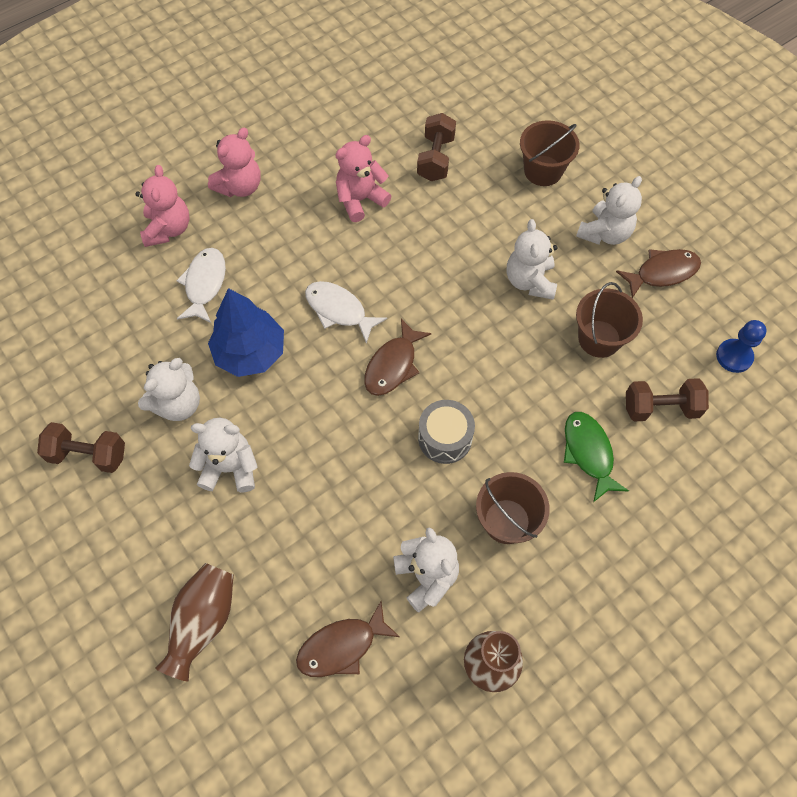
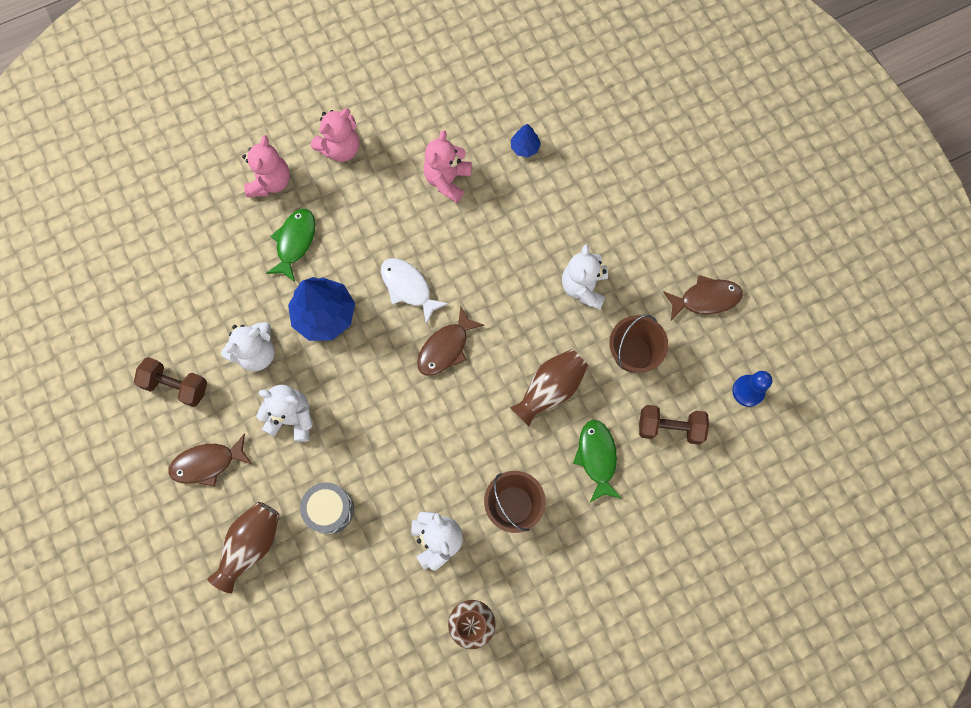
camera: 10 degrees right, 10 degrees up
(204, 284) = (295, 242): white fish -> green fish
(342, 646) = (358, 585): brown fish -> brown fish (207, 463)
(360, 200) = (447, 180): pink teddy bear -> pink teddy bear turned 45 degrees counterclockwise
(436, 158) = (525, 147): brown dumbbell -> blue tree
(445, 438) = (477, 423): grey drum -> grey drum (330, 510)
(518, 390) = (550, 390): none -> brown vase
(543, 171) = (622, 176): brown bucket -> none
(604, 233) = (663, 250): white teddy bear -> none

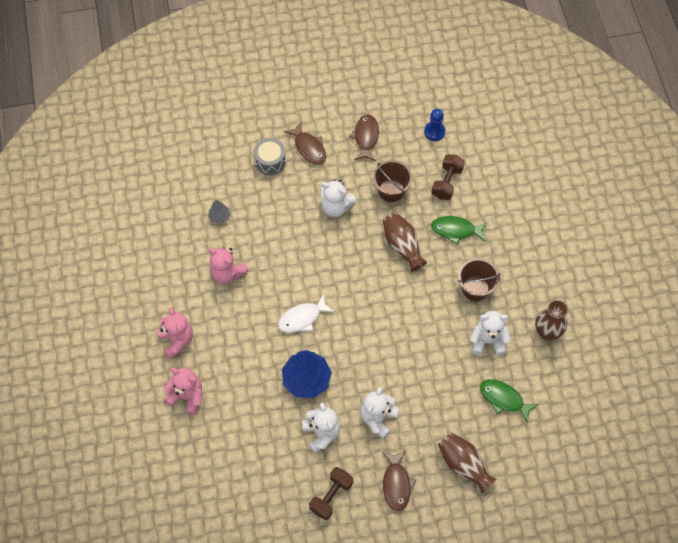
camera: 75 degrees left, 10 degrees down
(295, 242) = (242, 388): green fish -> green fish (503, 399)
(330, 510) = (451, 406): grey drum -> grey drum (270, 161)
(446, 348) = (355, 304): brown fish -> brown fish (309, 148)
(525, 147) = (219, 216): blue tree -> grey tree

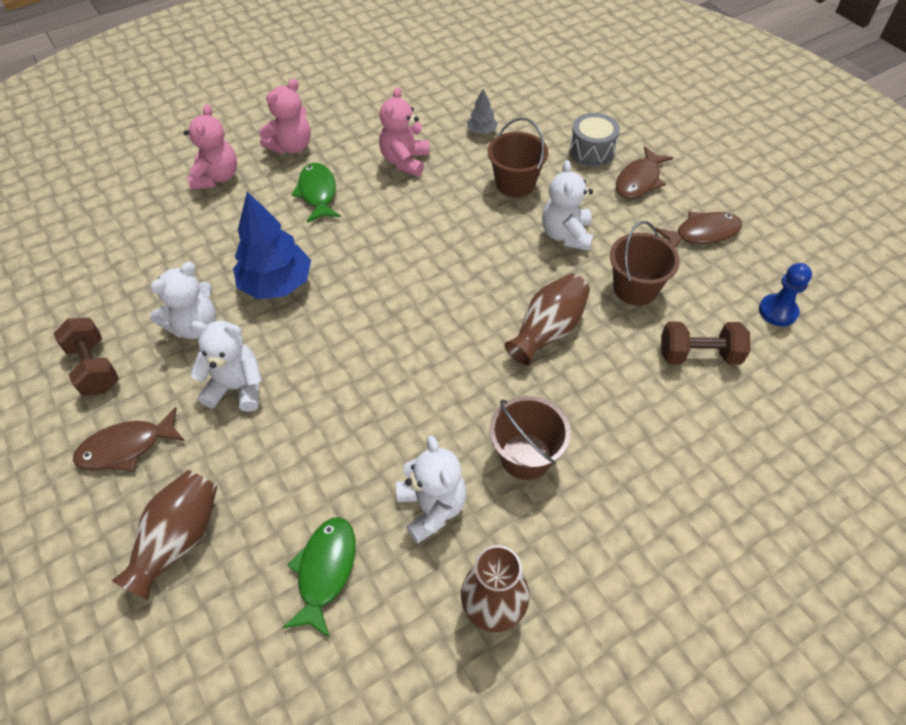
camera: 70 degrees right, 10 degrees down
(279, 216) = (515, 184): none -> brown bucket
(302, 318) = (371, 251): white fish -> none
(331, 496) = (94, 368): brown dumbbell -> brown dumbbell turned 45 degrees clockwise
(456, 230) = (619, 394): green fish -> green fish (317, 193)

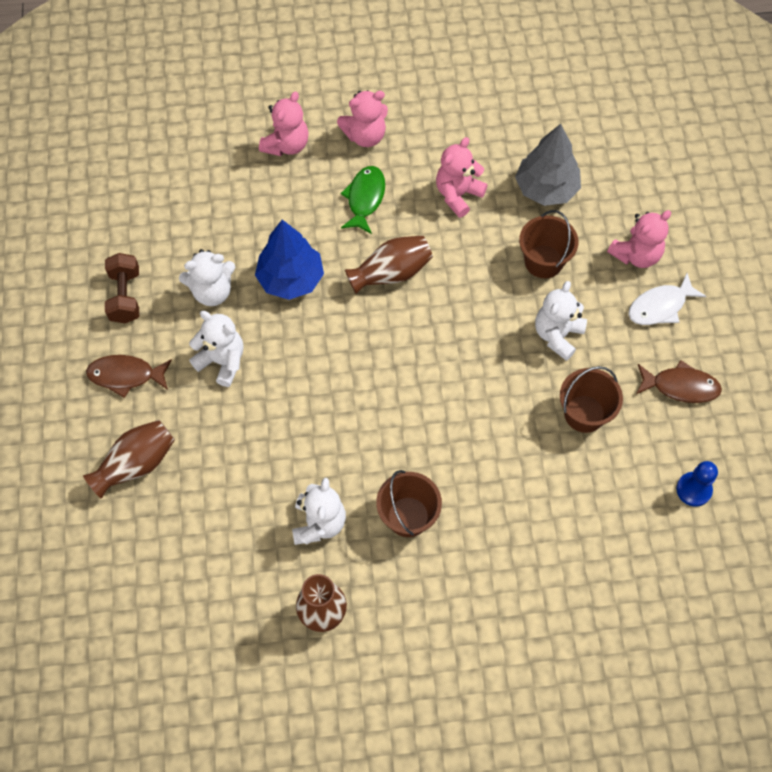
camera: 25 degrees right, 10 degrees up
(325, 570) = (224, 533): green fish -> none
(482, 131) = (546, 189): grey tree -> grey tree, size x2.08
(548, 331) = (486, 420): brown vase -> brown vase (391, 273)
(591, 151) = (636, 255): grey drum -> pink teddy bear
(639, 181) = (660, 306): brown fish -> white fish
(699, 355) = (597, 497): brown dumbbell -> none

